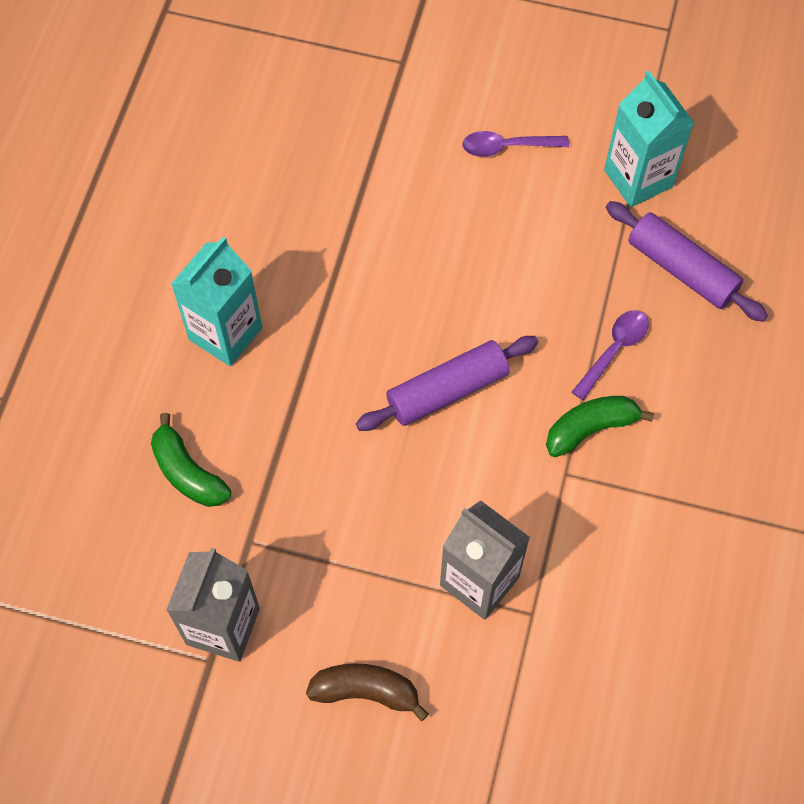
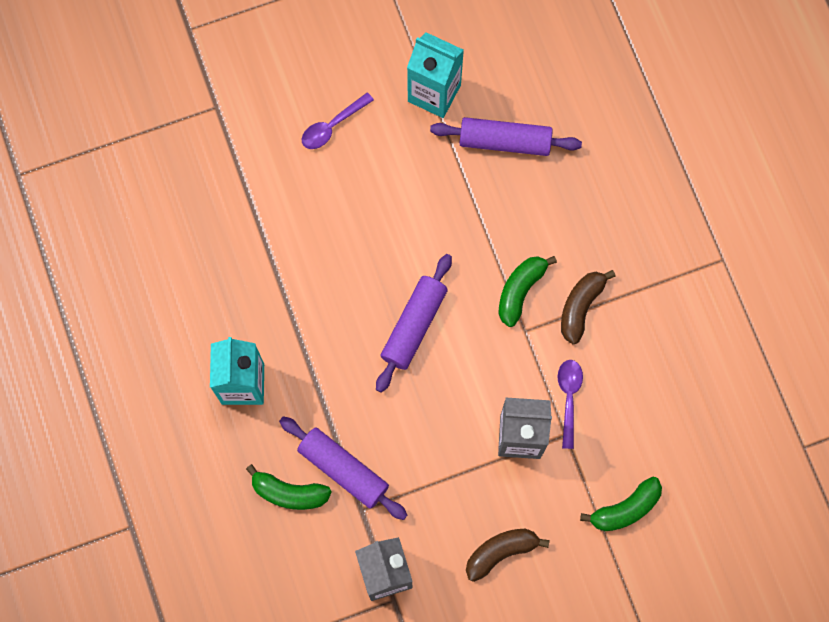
camera: 35 degrees left, 10 degrees up
(262, 487) = (343, 469): none -> purple rolling pin
(544, 743) = (625, 509): none -> green banana
(614, 350) = (499, 227): purple spoon -> purple spoon (569, 398)
(647, 488) = (580, 307): none -> brown banana

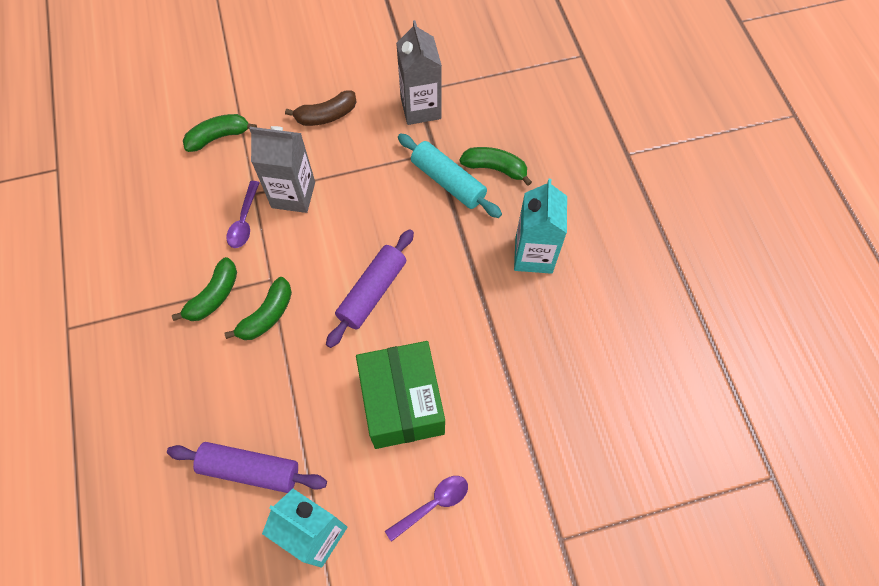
camera: 175 degrees left, 10 degrees down
(343, 469) = (448, 182): purple rolling pin -> turquoise rolling pin
(369, 213) = (402, 403): none -> green box
(580, 307) = (214, 296): brown banana -> green banana

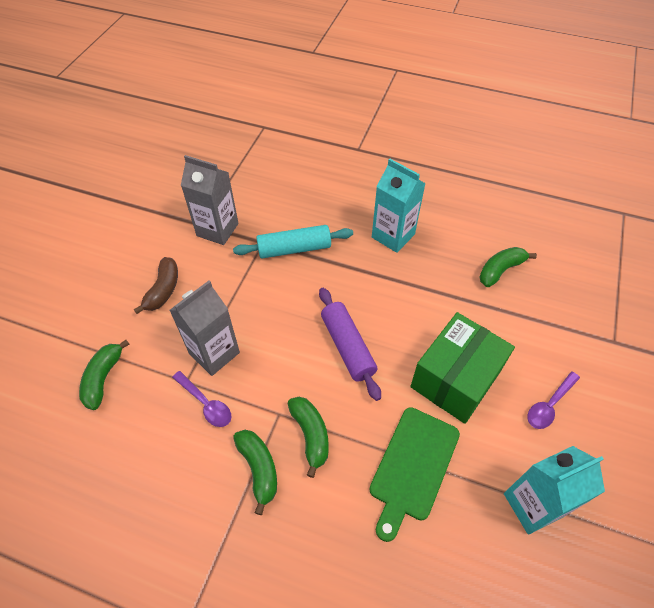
camera: 55 degrees left, 10 degrees down
(250, 469) = (445, 528): purple rolling pin -> none
(290, 413) = (413, 466): none -> green cutting board
(402, 403) = (455, 379): green box -> green box turned 75 degrees counterclockwise
(433, 504) = (549, 405): purple spoon -> purple spoon turned 135 degrees counterclockwise
(495, 168) = (308, 217): green banana -> green banana (500, 270)

